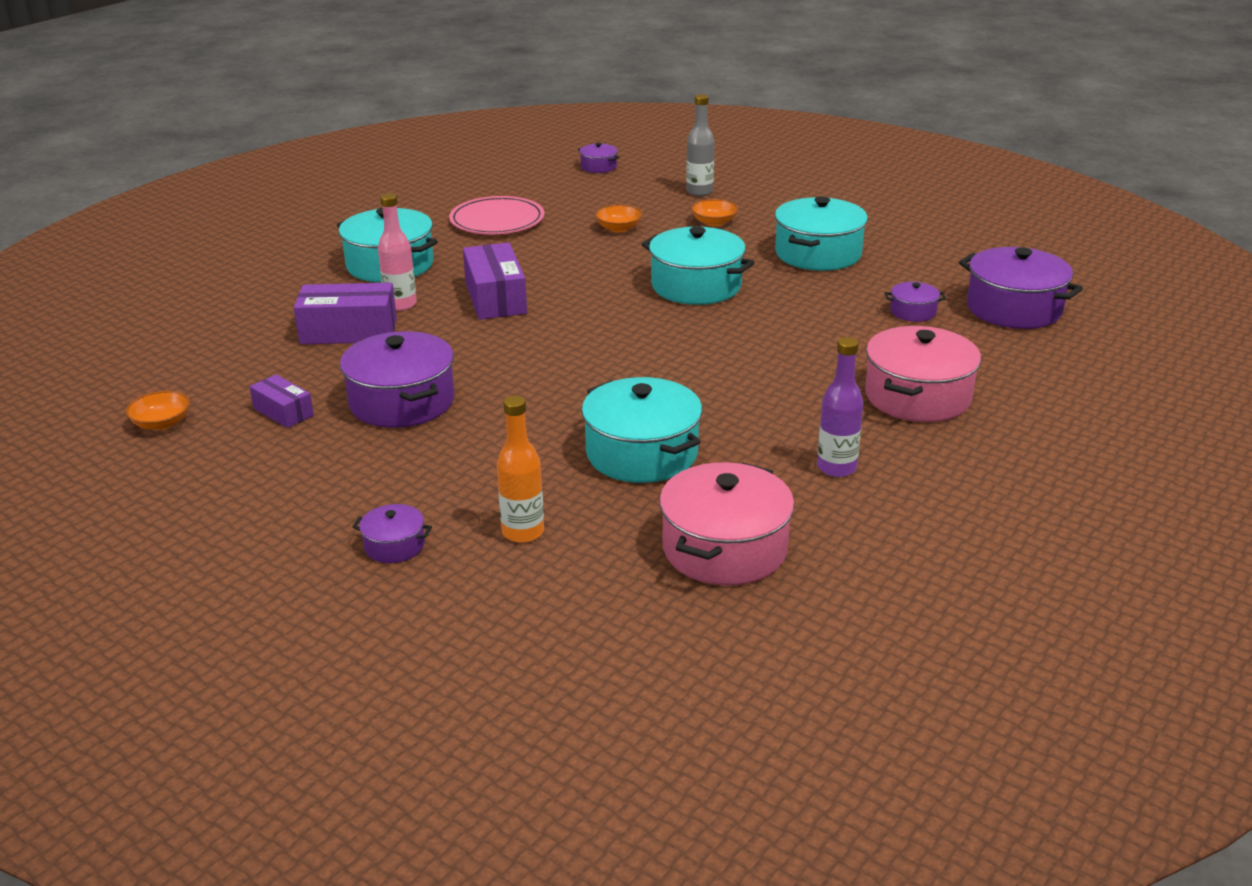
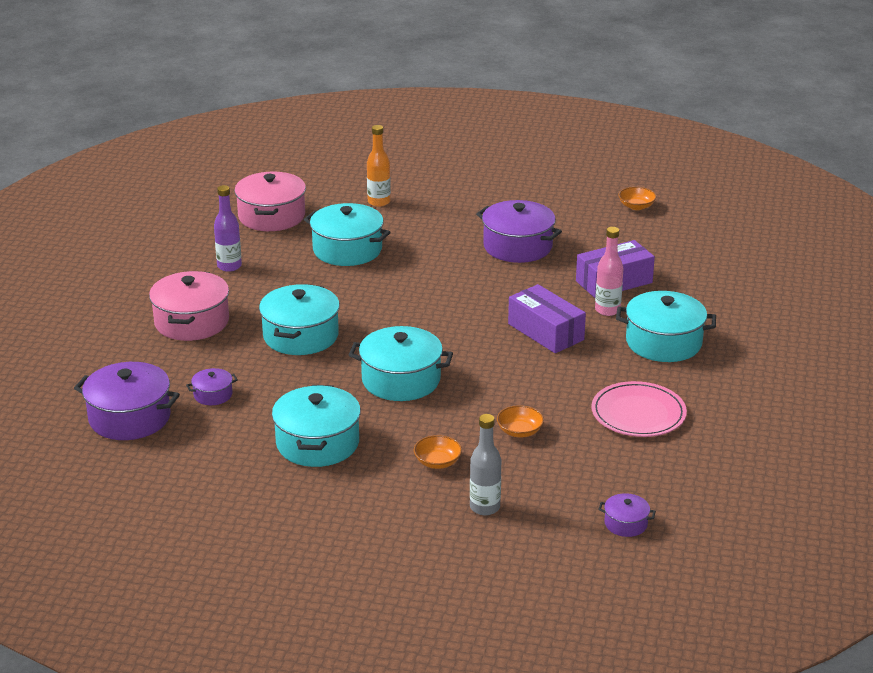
camera: 155 degrees right, 0 degrees up
(283, 412) = (579, 226): purple box -> none
(394, 546) = (435, 184): purple pot -> none
(781, 350) = (300, 336): none -> turquoise pot

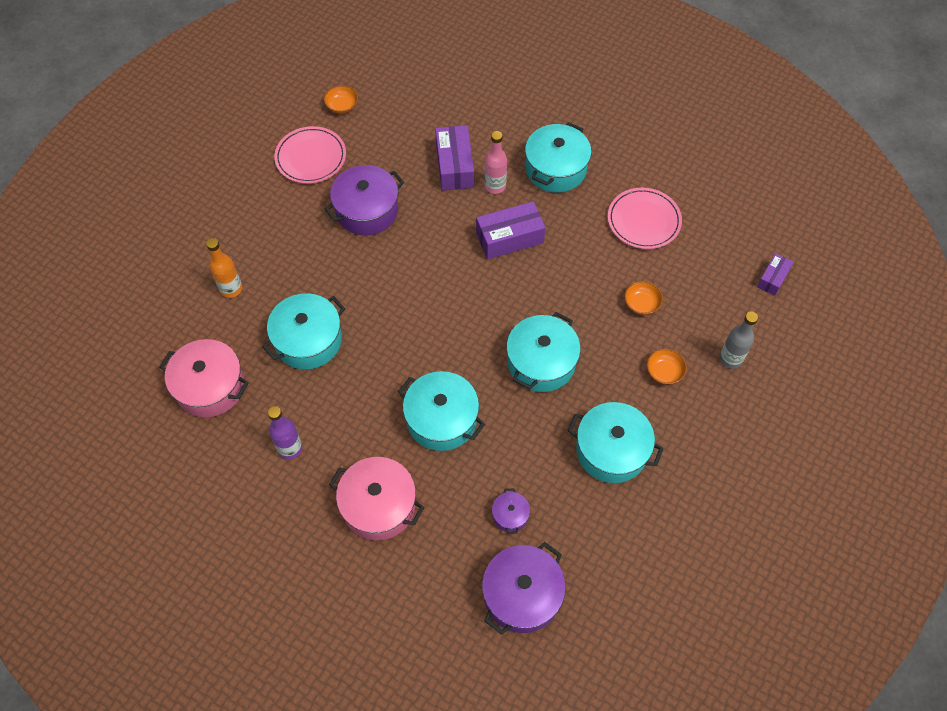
camera: 70 degrees left, 30 degrees up
(558, 205) = (311, 157): none -> pink plate
(625, 524) = (773, 278): purple pot -> purple box

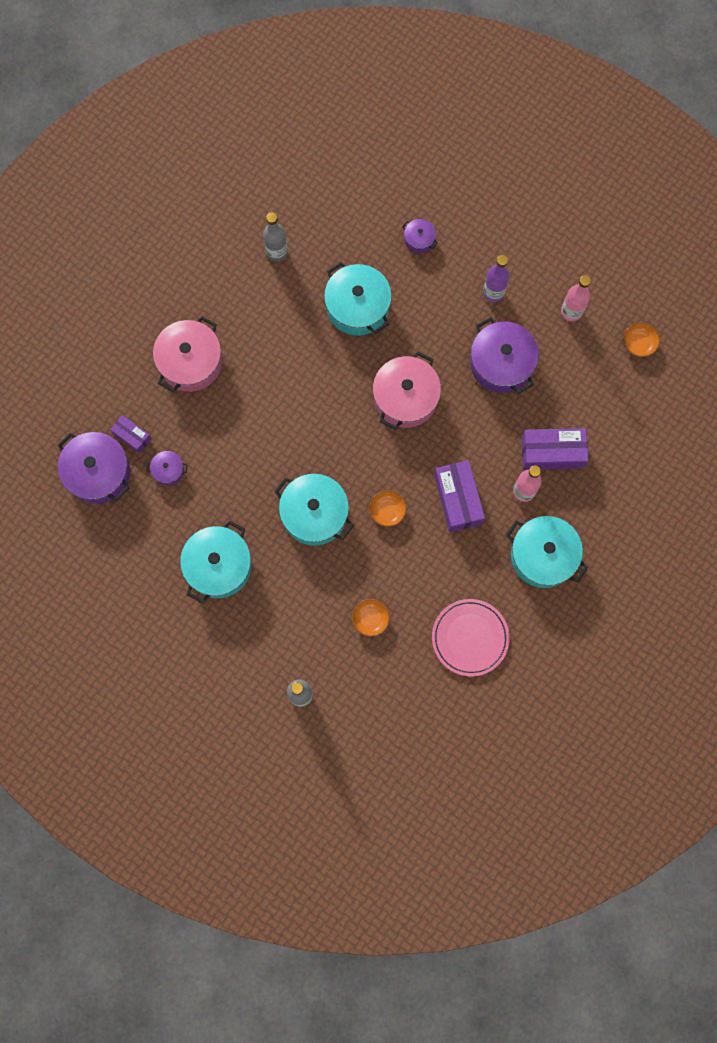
camera: 95 degrees right, 15 degrees up
(210, 387) = (318, 225): pink pot -> pink pot (405, 398)
(231, 289) = (419, 239): orange bottle -> purple pot
(242, 426) = (276, 252): none -> grey bottle
(290, 448) = (251, 291): purple bottle -> purple bottle (493, 292)
(311, 157) = (571, 311): pink plate -> pink bottle
(441, 419) = (265, 419): turquoise pot -> none
(664, 372) = (293, 628): orange bowl -> orange bowl (387, 511)
(773, 278) = (388, 758): purple box -> purple box (132, 436)

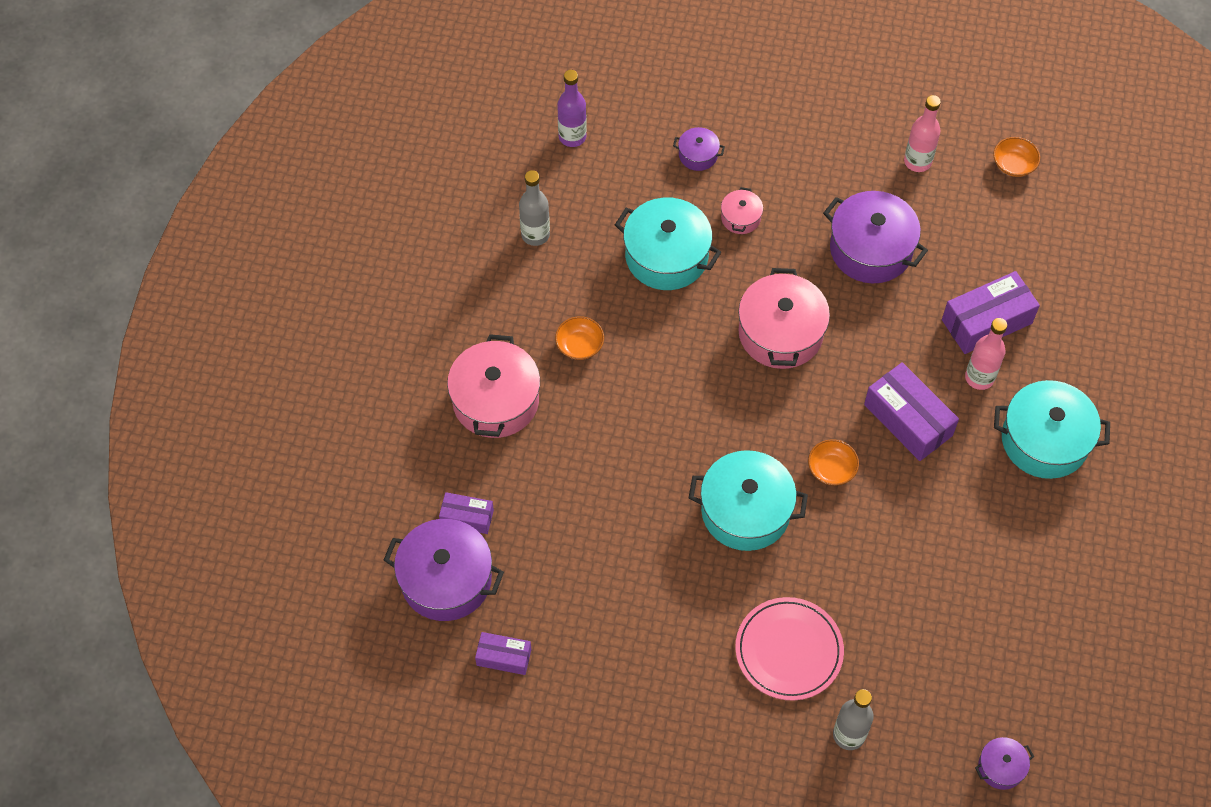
camera: 25 degrees left, 15 degrees down
(109, 542) = (504, 657): none -> purple box
(168, 470) = (535, 538): purple pot -> purple pot (1001, 767)
(218, 566) = (660, 625): turquoise pot -> none
(370, 619) = (883, 604): orange bowl -> orange bowl (579, 345)
(423, 300) = (740, 218): none -> pink pot
(470, 638) = (1015, 572): pink plate -> pink plate (788, 650)
(493, 292) = (817, 177): purple bottle -> purple bottle (572, 137)

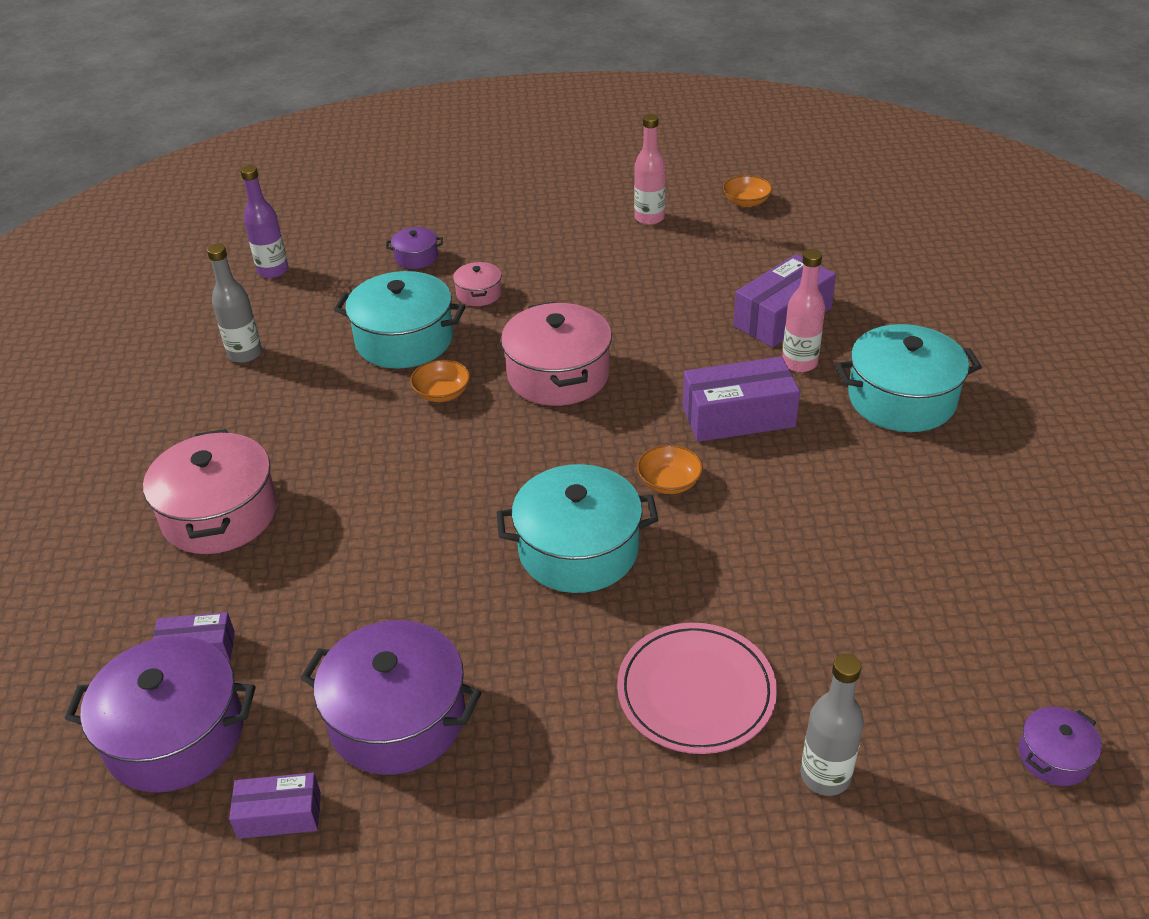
camera: 15 degrees left, 20 degrees down
(579, 345) = (319, 437): orange bowl -> orange bowl (442, 393)
(871, 249) = (630, 289): purple pot -> purple pot (397, 718)
(908, 420) = (738, 416): purple box -> purple box turned 45 degrees counterclockwise

